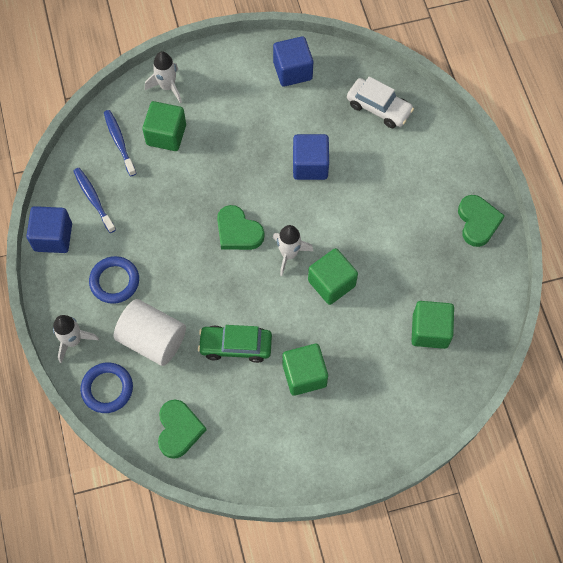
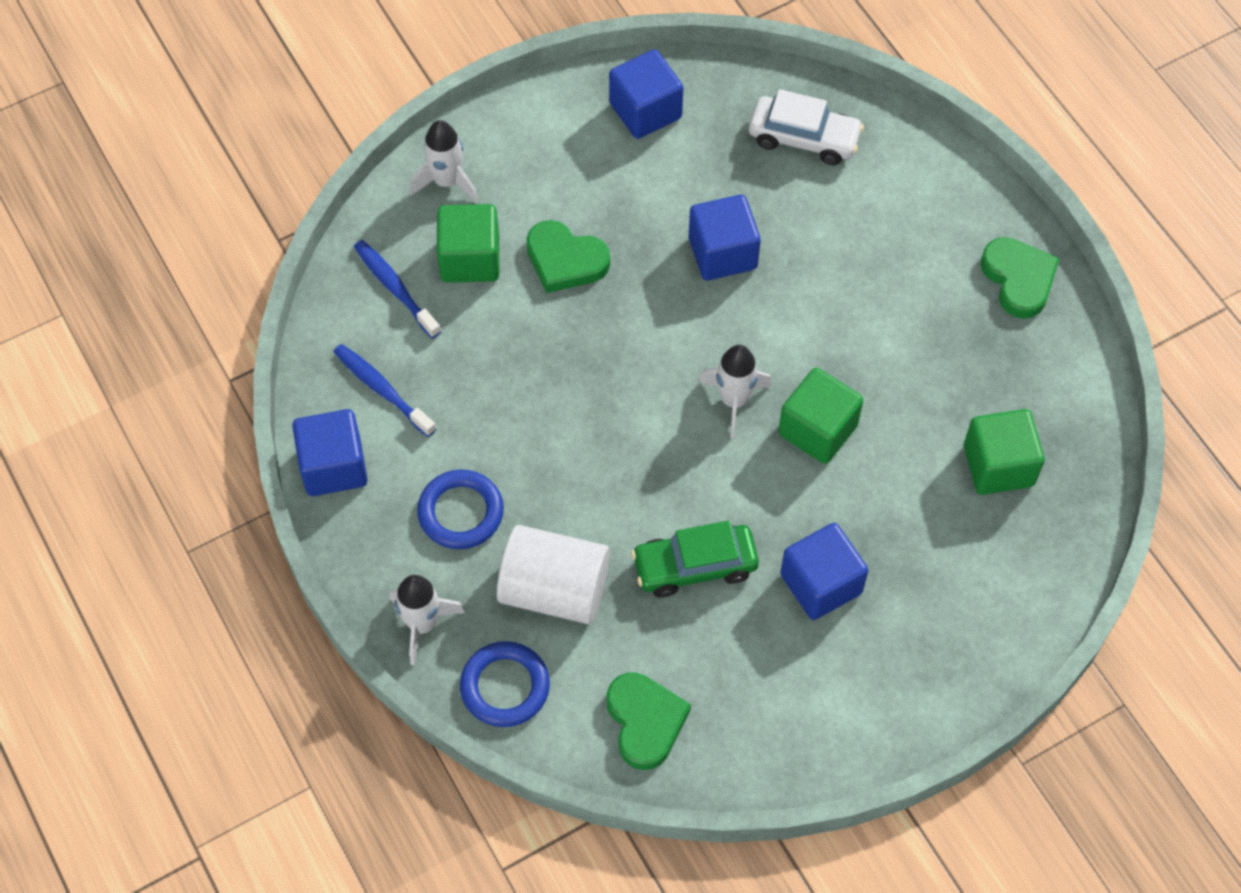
camera: 15 degrees left, 5 degrees down
(238, 231) = (639, 385): green heart -> green heart (565, 260)
(304, 375) = (821, 584): green cube -> blue cube

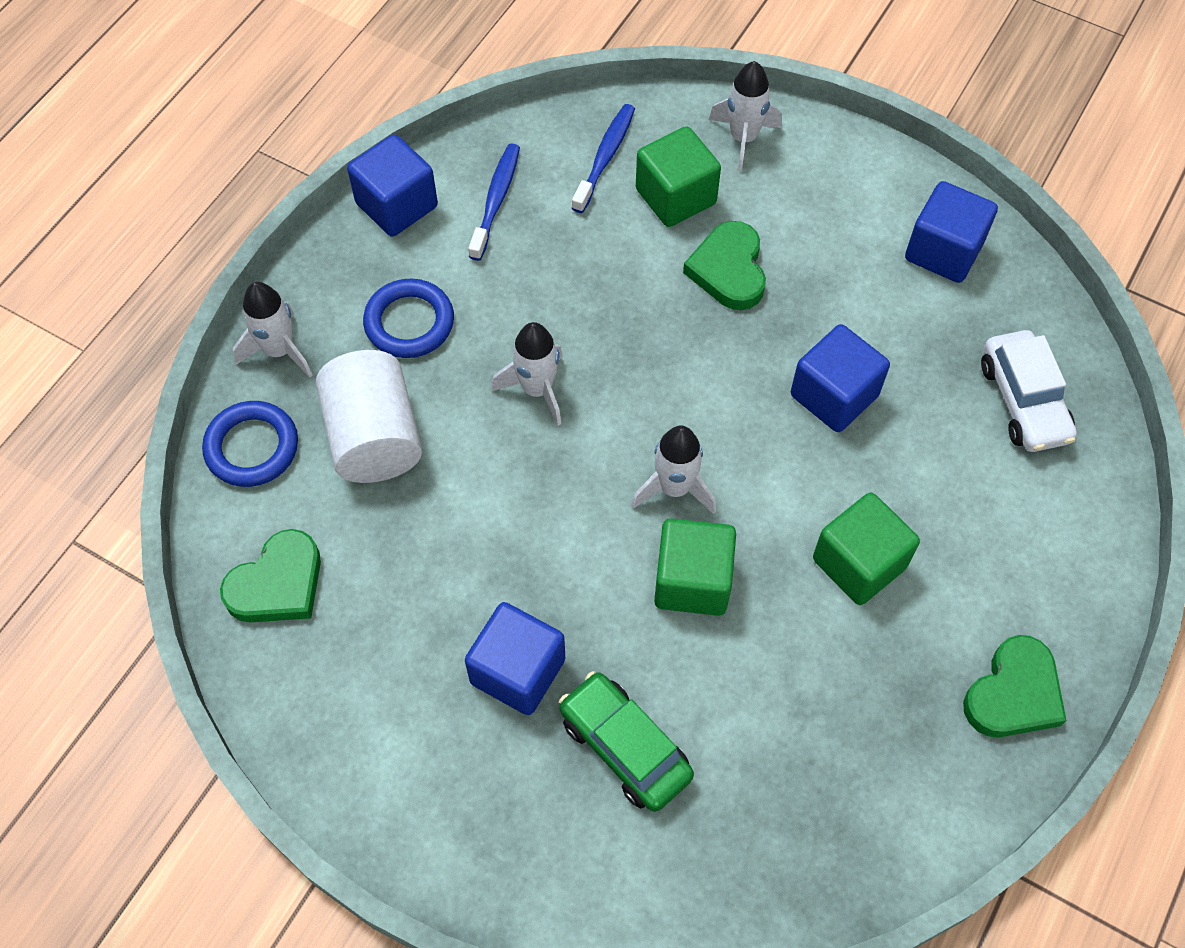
camera: 60 degrees right, 0 degrees up
(586, 450) = (537, 389): none -> white rocket
(694, 566) = (469, 544): green car -> green car (625, 747)
(998, 465) = (767, 783): green cube -> green cube (859, 563)

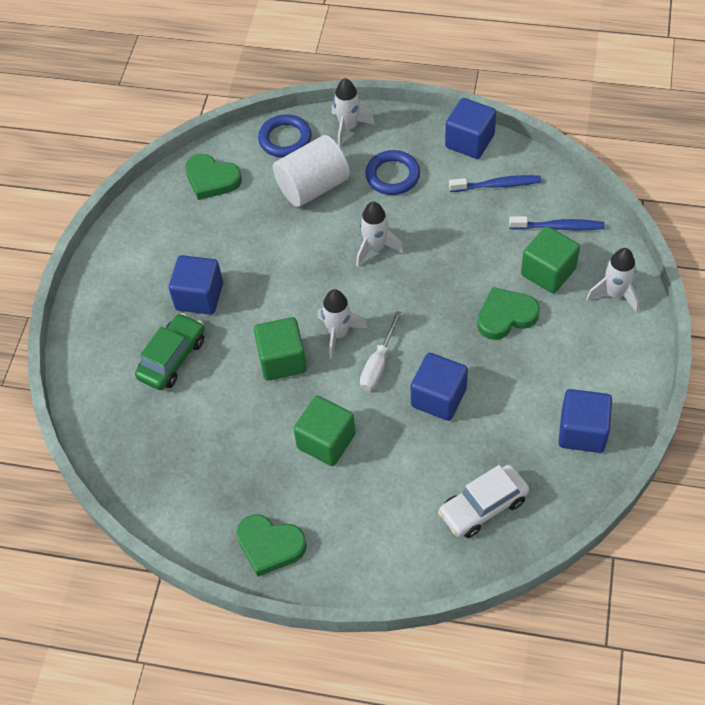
camera: 75 degrees right, 5 degrees down
(749, 452) = (378, 364): none -> white screwdriver

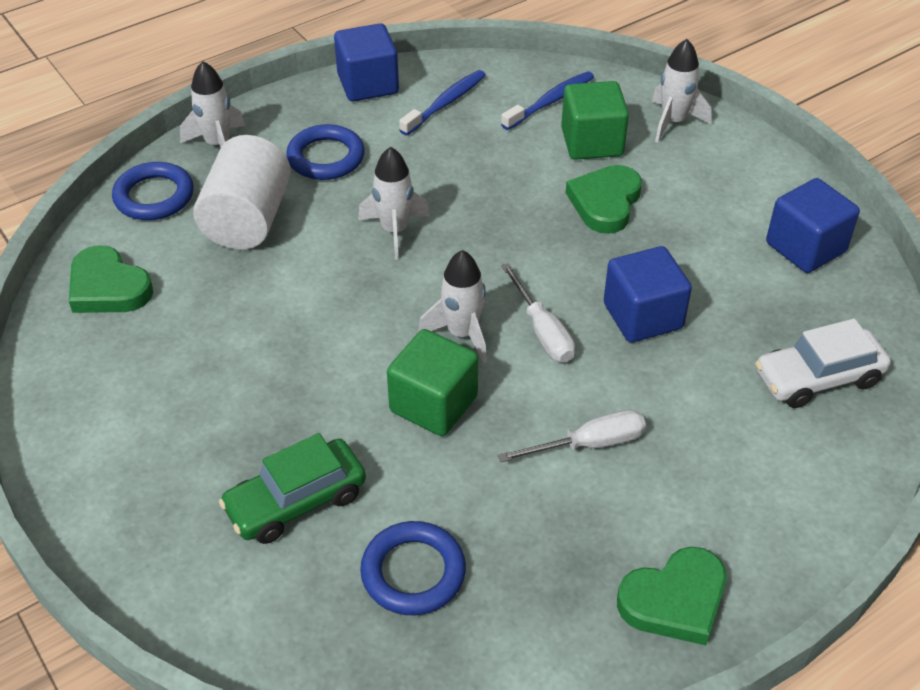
camera: 50 degrees left, 10 degrees down
(172, 358) = (296, 501): green car -> green car turned 105 degrees counterclockwise
(181, 433) = (413, 572): none -> blue ring
(199, 297) = (247, 413): blue cube -> none
(212, 179) = (108, 287): green heart -> green heart turned 60 degrees clockwise
(326, 441) = (589, 444): green cube -> white screwdriver
(483, 506) = (818, 378): white car -> white car turned 60 degrees clockwise

